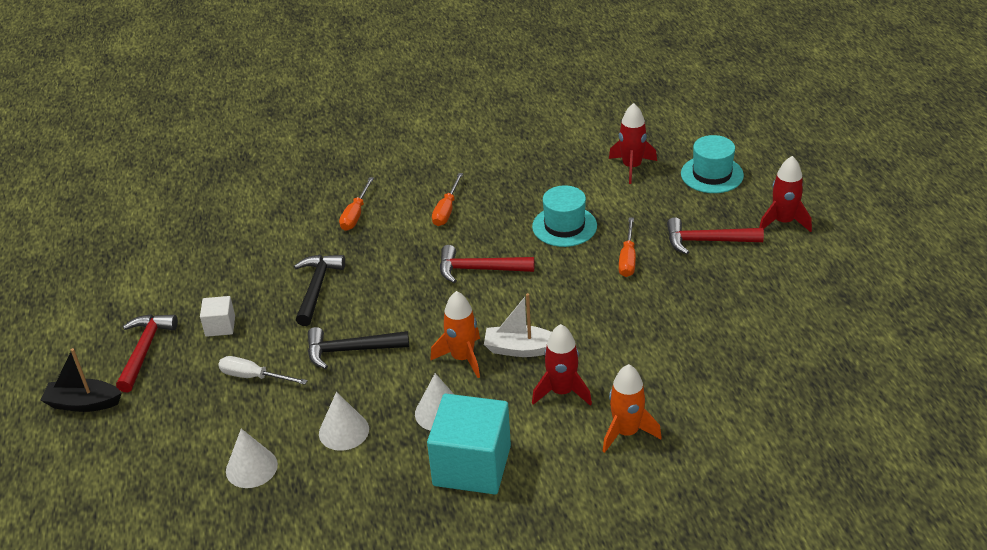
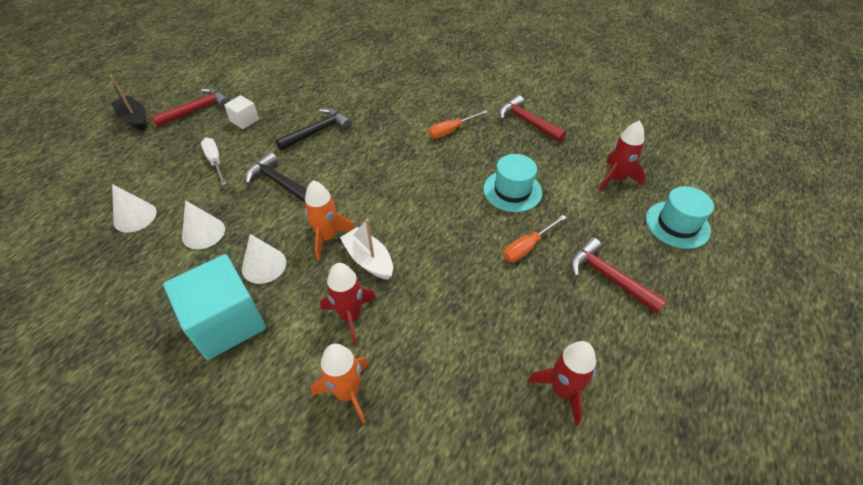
camera: 40 degrees right, 10 degrees up
(356, 214) = (397, 101): orange screwdriver -> none
(479, 269) = (418, 183): red hammer -> red hammer (527, 121)
(783, 222) = (699, 308): red rocket -> red rocket (562, 390)

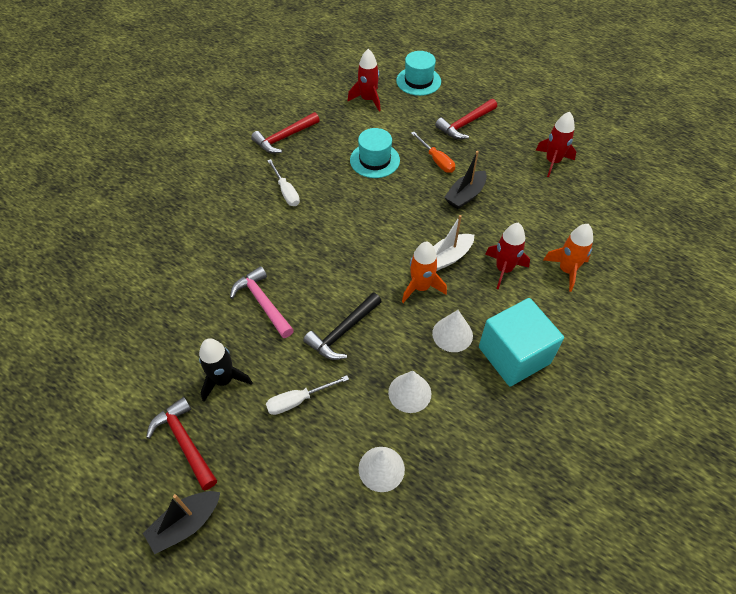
camera: 85 degrees left, 5 degrees up
(244, 120) = (224, 380): white cube -> black rocket
(317, 131) = (262, 302): black hammer -> pink hammer
(451, 130) = (286, 191): orange screwdriver -> white screwdriver
(470, 277) = (465, 195): none -> black boat

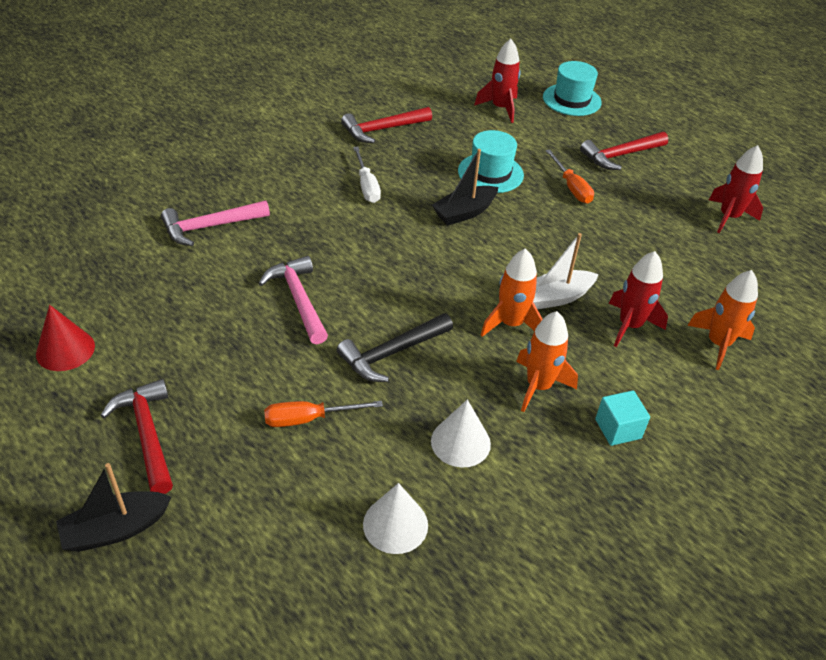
camera: 10 degrees right, 10 degrees down
(101, 387) = (65, 350): none -> red cone
(177, 254) = (210, 227): none -> pink hammer
(224, 380) = (220, 375): black rocket -> none
(298, 400) = (309, 419): white screwdriver -> orange screwdriver
(452, 334) = (538, 386): white cone -> orange rocket
(465, 195) = (599, 233): black boat -> black boat (464, 212)
(514, 355) = (618, 429): turquoise cube -> turquoise cube, size x0.48

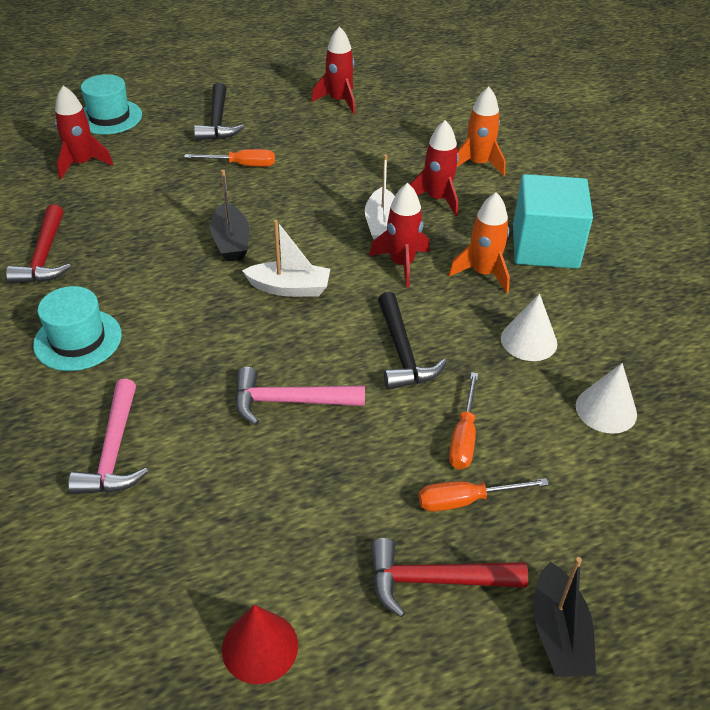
camera: 65 degrees left, 0 degrees up
(236, 436) = (466, 500): none -> orange screwdriver
(366, 186) = (136, 297): white screwdriver -> none
(430, 262) = (290, 288): none -> white boat
(490, 173) = (183, 205): turquoise hat -> turquoise hat (78, 340)
(511, 324) = (401, 264): orange rocket -> red rocket
(618, 429) = (545, 247): turquoise cube -> turquoise cube, size x2.09
(620, 155) = (218, 122): red hammer -> black hammer

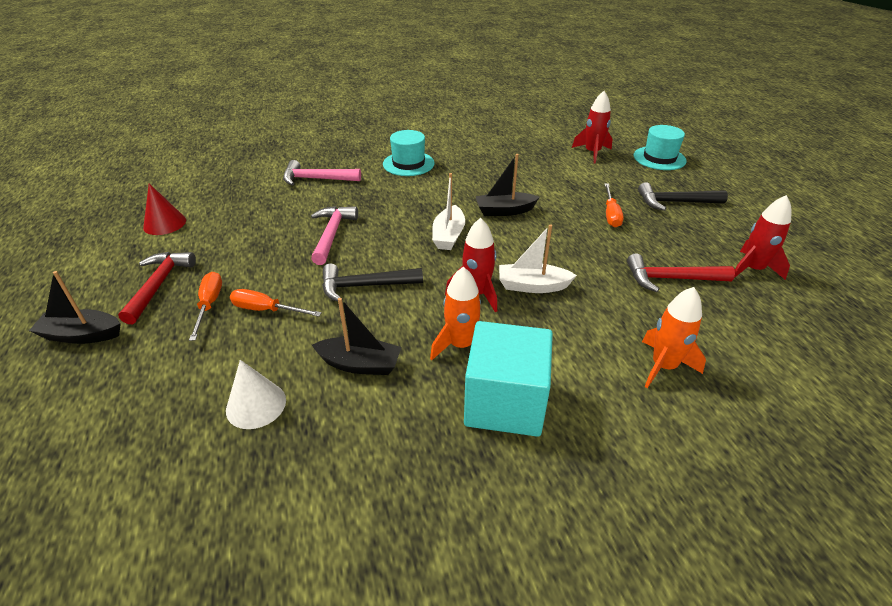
camera: 95 degrees right, 5 degrees down
(45, 256) = (487, 149): red hammer -> red hammer (670, 279)
(437, 199) = (583, 325): red rocket -> none
(529, 340) = (360, 364): white cone -> black boat

